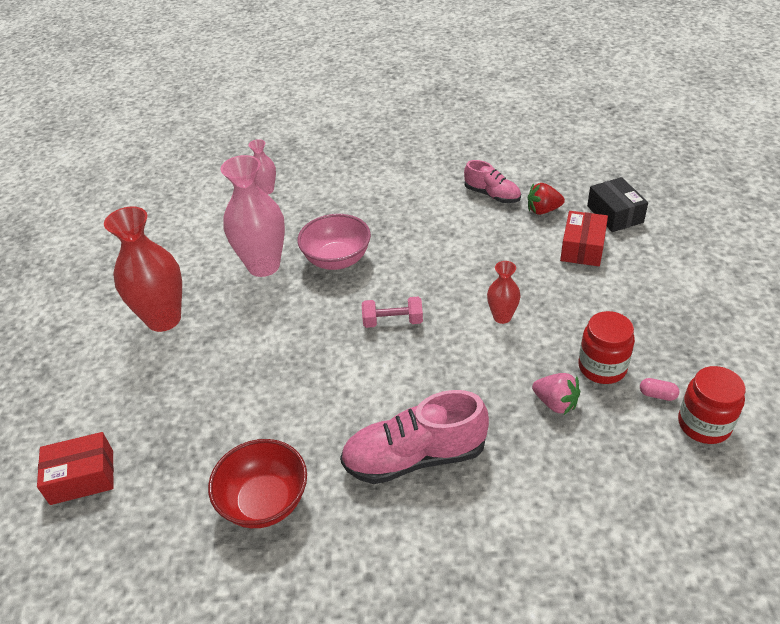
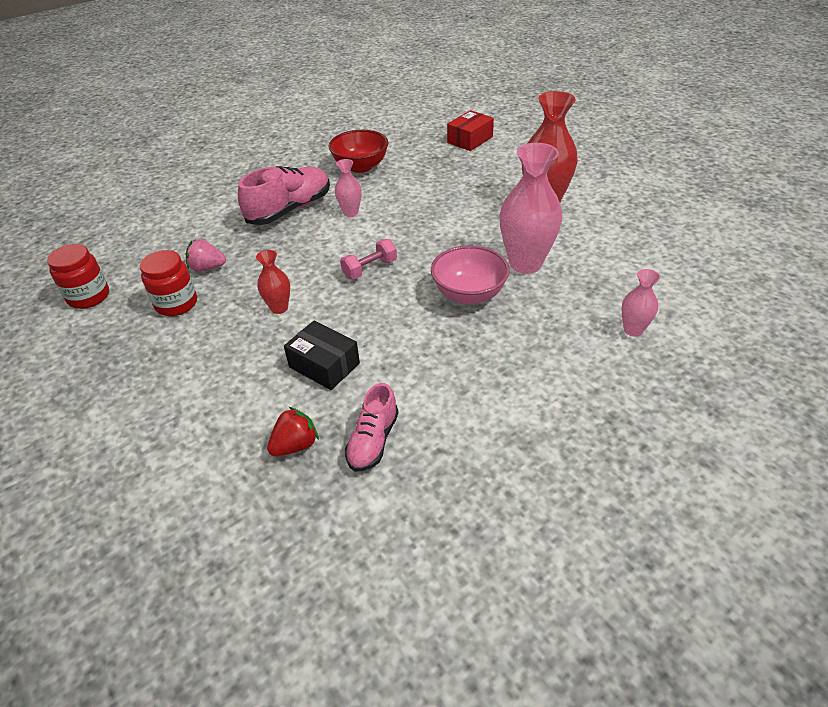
camera: 145 degrees right, 0 degrees up
(350, 411) = (350, 212): none -> pink vase
(492, 195) = (373, 441): pink shoe -> pink shoe turned 75 degrees counterclockwise
(582, 248) = (227, 410): red box -> none
(615, 214) = (199, 481): black box -> black box (324, 365)
(657, 395) = (127, 302): pink capsule -> none

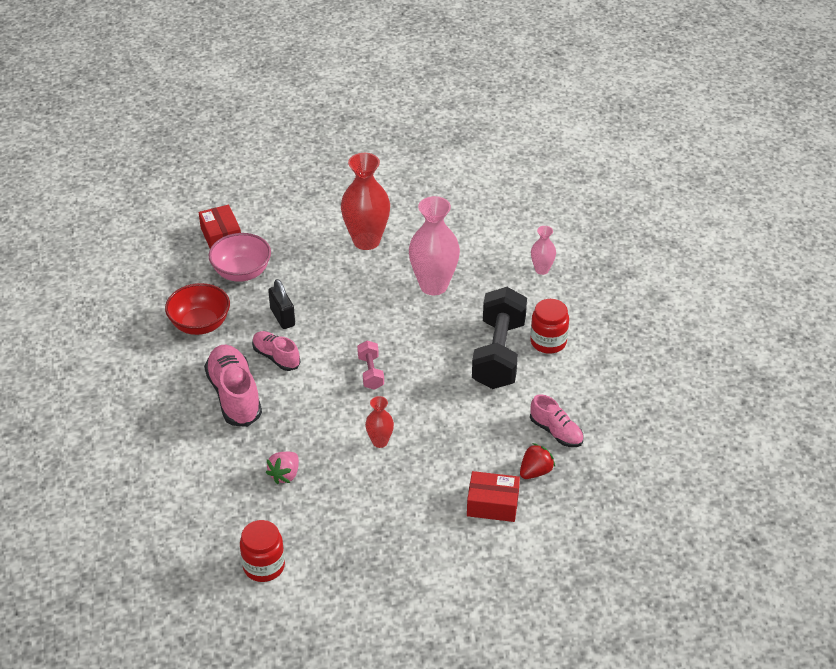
camera: 65 degrees left, 0 degrees up
(176, 304) = (323, 506): red jar -> red jar (548, 342)
(225, 425) = (492, 504): none -> red box
(295, 445) = (535, 471): red strawberry -> red strawberry turned 60 degrees clockwise
(324, 365) = (467, 434): black box -> none
(350, 212) = (276, 357): pink vase -> pink shoe
(402, 198) = (282, 317): none -> black padlock
(465, 345) = (499, 354): none -> black dumbbell
(469, 294) = (445, 330): pink bowl -> pink bowl (242, 272)

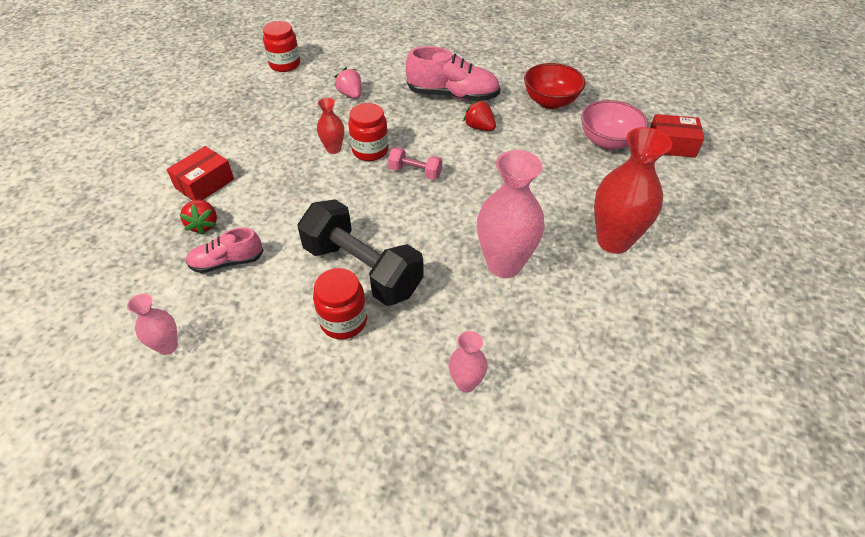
camera: 120 degrees right, 5 degrees up
(276, 357) = (479, 127): pink shoe -> red strawberry
(282, 317) = (528, 146): black padlock -> none
(363, 415) = (370, 151): none -> red jar
(643, 417) = (167, 346): none -> pink vase

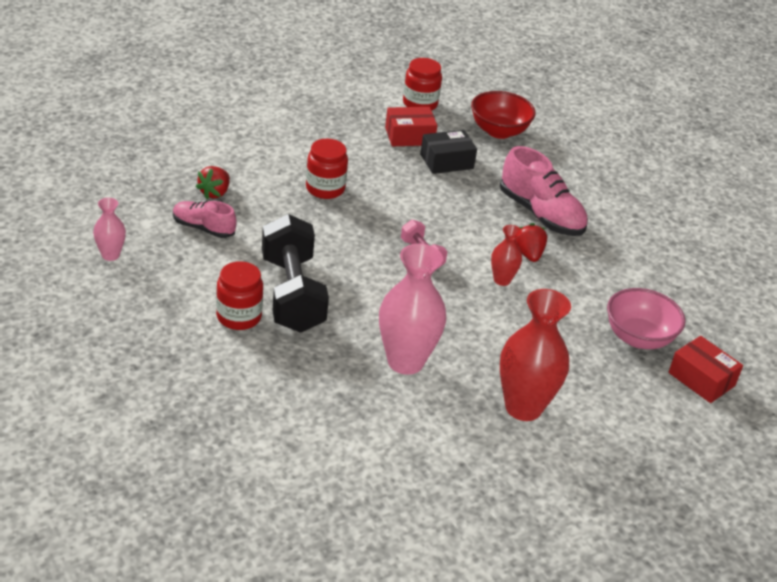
camera: 35 degrees right, 10 degrees down
(205, 183) = (247, 164): red box -> red box (409, 136)
(333, 149) = (376, 197): red vase -> red vase (502, 280)
(350, 95) = (446, 161): pink strawberry -> black box
(370, 151) = (405, 216): red jar -> red jar (325, 189)
(466, 383) = (275, 409): pink vase -> none
(550, 102) = (631, 273): red bowl -> red bowl (499, 131)

